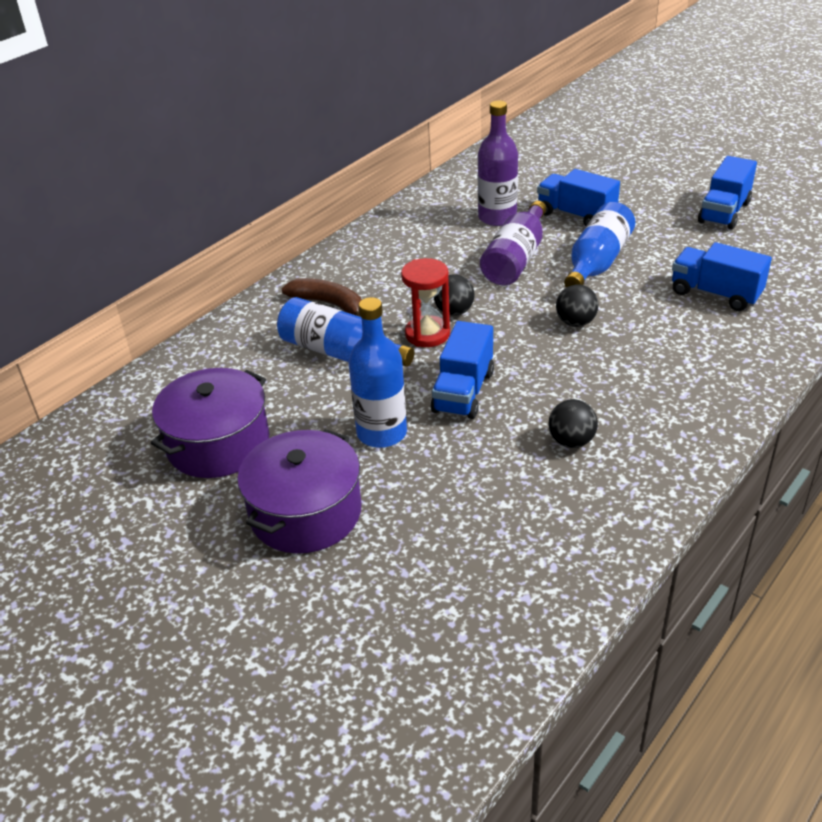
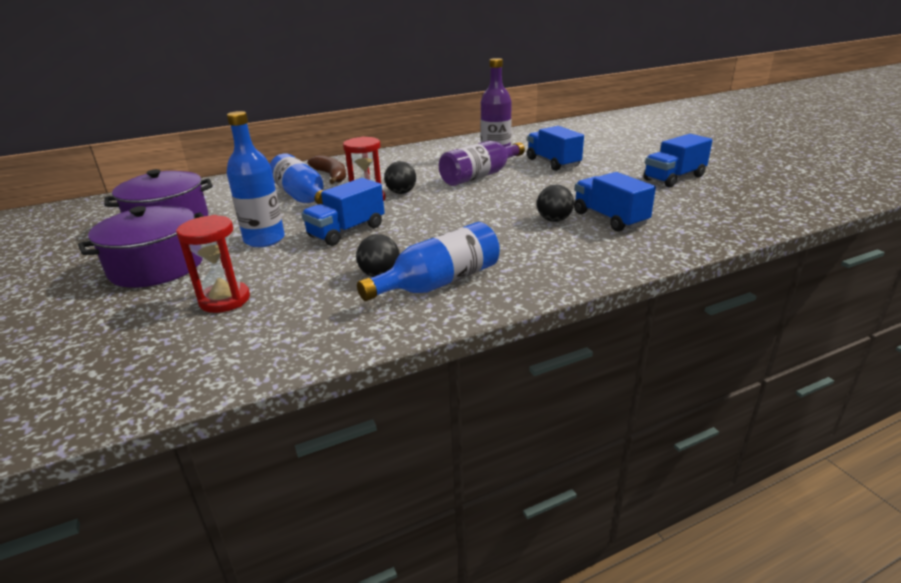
camera: 25 degrees right, 10 degrees down
(450, 528) = (225, 300): none -> red hourglass
(575, 322) = (477, 213): black ball -> black ball (554, 220)
(597, 263) = (536, 187): blue bottle -> blue bottle (439, 283)

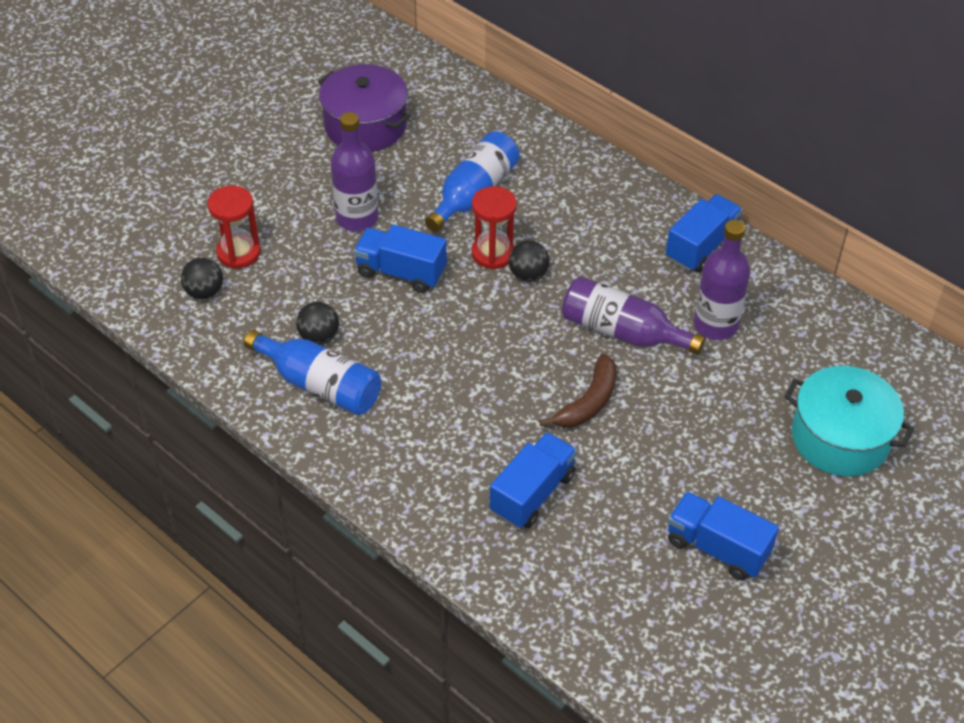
camera: 65 degrees right, 20 degrees up
(157, 267) = (276, 175): purple pot -> none
(264, 239) = (357, 218): blue bottle -> purple bottle
(331, 176) = (553, 187): brown banana -> brown banana (588, 402)
(553, 163) = (717, 397): blue truck -> blue truck (701, 247)
(554, 220) = (506, 441): black ball -> black ball (204, 292)
(600, 144) = (840, 438): none -> turquoise pot

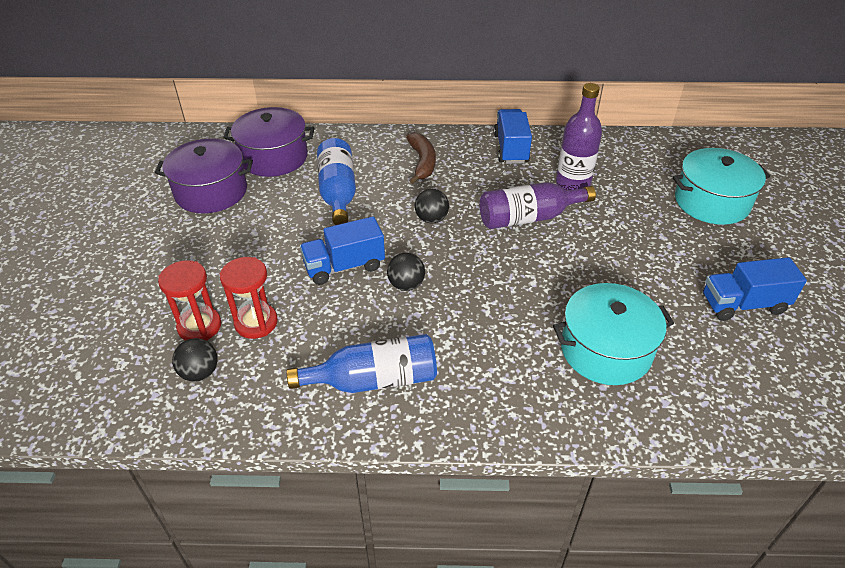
camera: 40 degrees left, 5 degrees down
(319, 336) = (333, 346): black ball -> black ball (406, 285)
(357, 218) = (271, 250): purple bottle -> none
(456, 119) = (273, 157): none -> purple pot
(493, 253) = (393, 219): red hourglass -> red hourglass (256, 323)
(532, 493) = (606, 350): blue truck -> turquoise pot
(588, 402) = (563, 270): brown banana -> brown banana (422, 162)

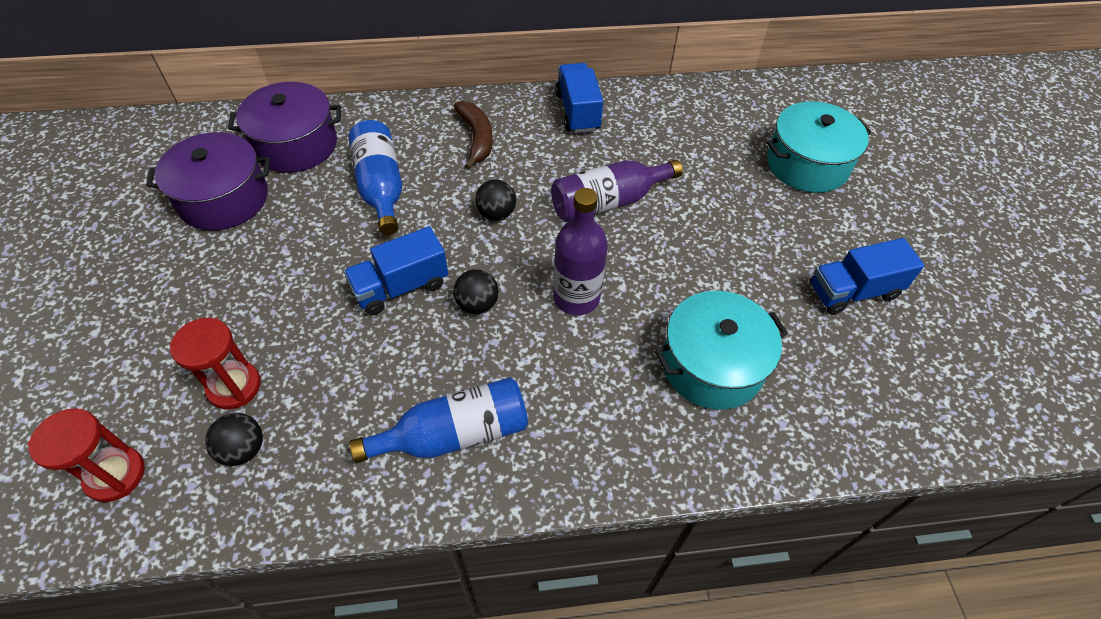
camera: 10 degrees left, 10 degrees up
(256, 323) = (303, 374): red hourglass -> red hourglass (115, 475)
(573, 183) = (653, 153): purple bottle -> purple bottle (576, 297)

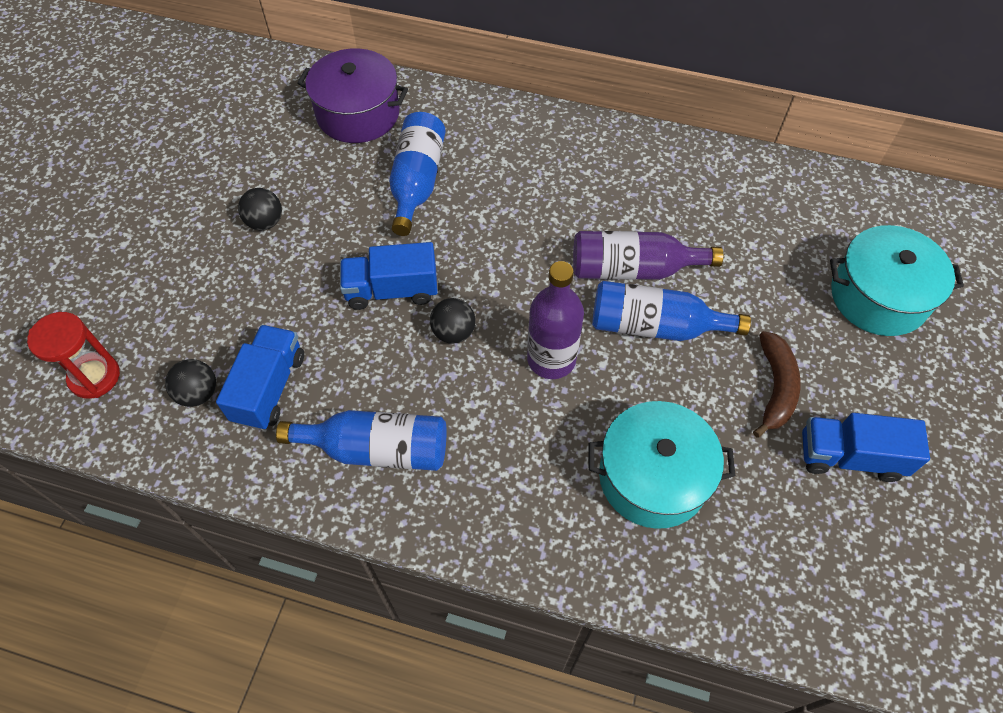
camera: 25 degrees right, 5 degrees up
(223, 199) = (273, 150): purple pot -> none
(234, 386) = (213, 334): red hourglass -> none
(476, 138) = (532, 158): brown banana -> brown banana (775, 388)
(496, 214) = (514, 245): black ball -> black ball (265, 222)
(577, 112) = (650, 158): blue truck -> blue truck (269, 388)
(649, 241) = (655, 326): none -> blue bottle

